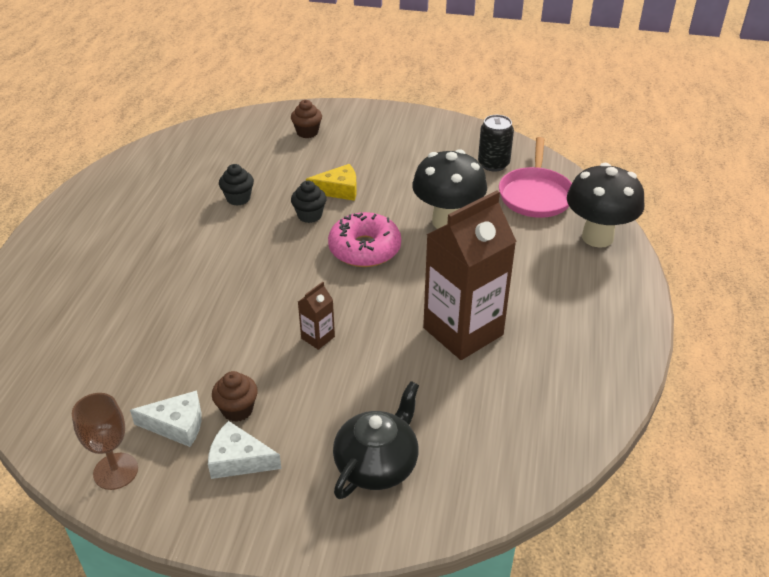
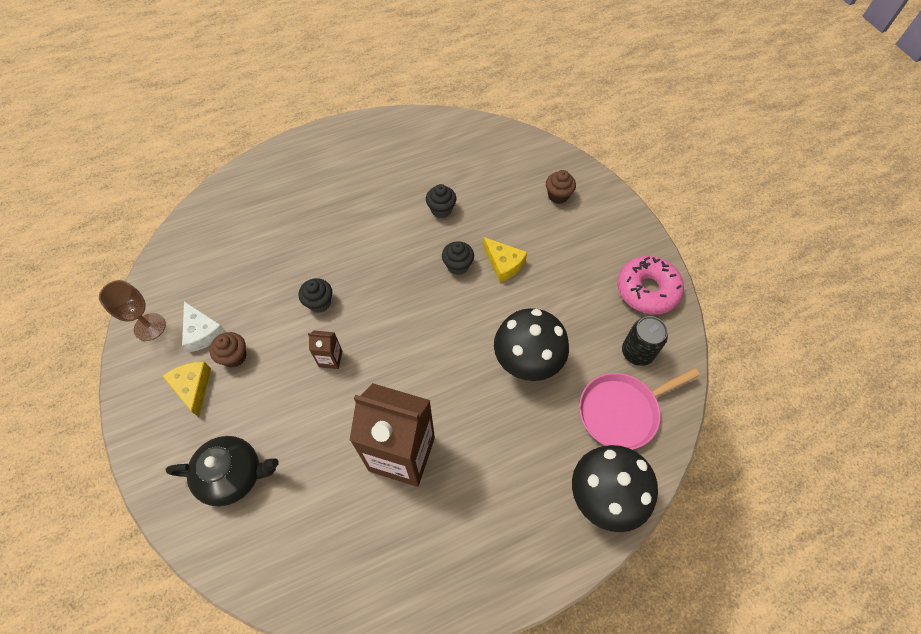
camera: 55 degrees right, 20 degrees up
(239, 460) = (193, 387): white cheese -> yellow cheese
(245, 319) = (319, 303): none -> black cupcake
(364, 249) = (447, 327): pink donut -> pink donut (647, 290)

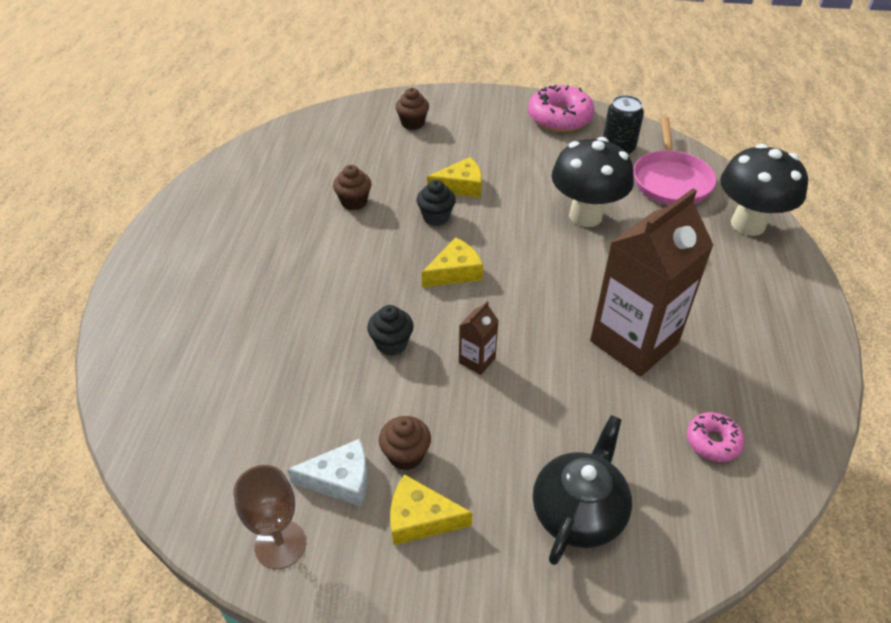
camera: 60 degrees left, 15 degrees down
(330, 544) = (713, 442): none -> pink donut
(407, 305) = (455, 272): none -> yellow cheese
(441, 210) = (354, 202): black cupcake -> brown cupcake

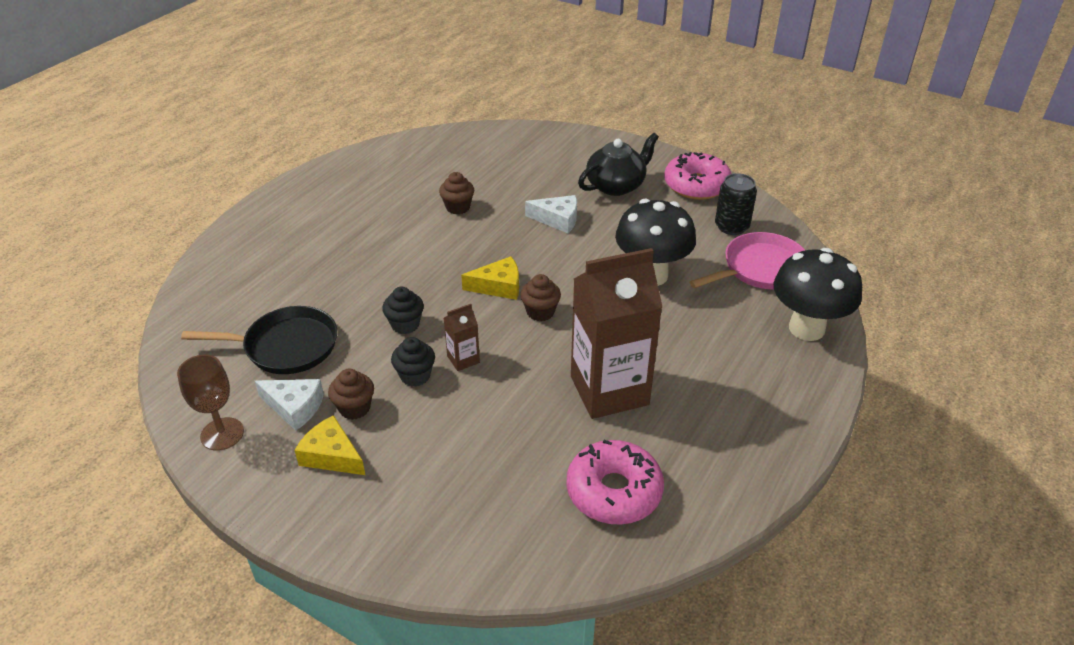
camera: 25 degrees right, 5 degrees down
(281, 413) = (286, 346): none -> black pan
(412, 123) = (556, 156): brown cupcake -> brown cupcake (540, 312)
(436, 217) = (516, 238): black cupcake -> black cupcake (415, 376)
(460, 186) = (557, 219): yellow cheese -> white cheese
(578, 511) = (456, 498): black teapot -> black teapot (616, 185)
(671, 181) = (760, 269): pink pan -> pink pan turned 150 degrees counterclockwise
(713, 442) = (614, 491): pink donut -> pink donut, size x1.80

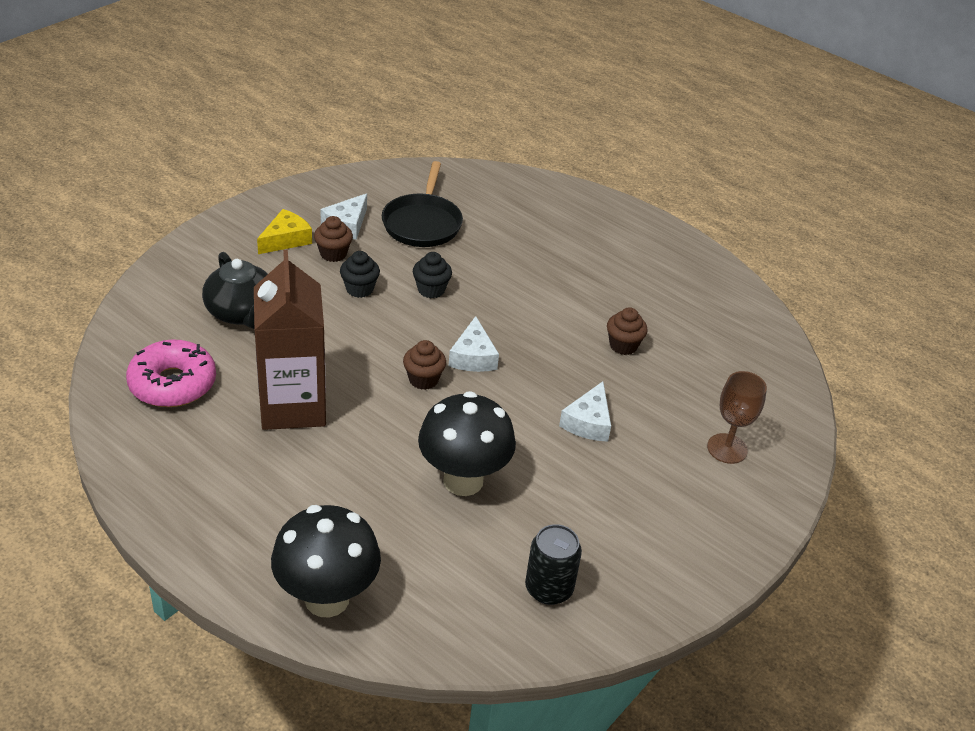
camera: 95 degrees right, 0 degrees up
(222, 434) = (332, 191): brown goblet -> brown goblet (727, 448)
(463, 359) = (371, 319): brown carton -> none
(498, 286) = (473, 356): yellow cheese -> white cheese
(616, 185) = (659, 491): black teapot -> black teapot (241, 313)
(696, 185) = (654, 578): pink donut -> none
(760, 269) = (452, 591): pink pan -> none

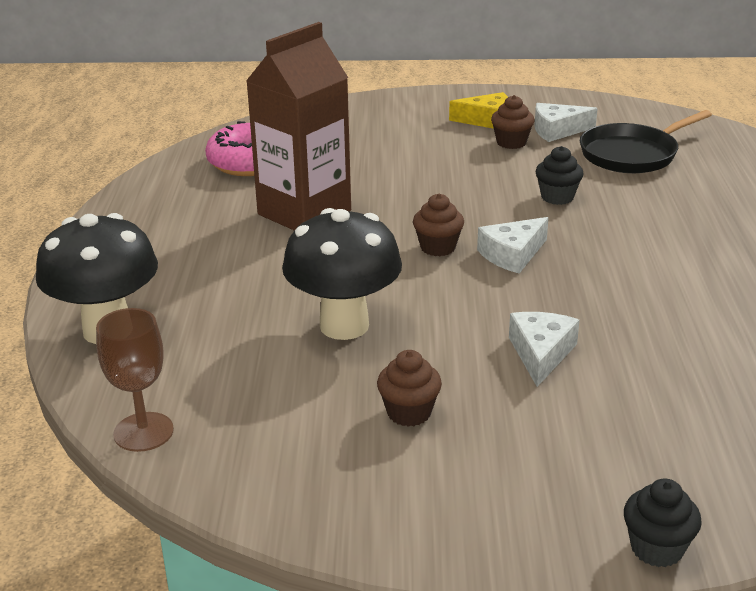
camera: 55 degrees right, 10 degrees down
(241, 313) = (372, 146): black teapot -> none
(359, 289) = (492, 171): black cupcake -> black cupcake (656, 548)
(549, 589) = (272, 440): black can -> none
(588, 422) = (541, 354): white cheese -> white cheese turned 120 degrees clockwise
(623, 345) = (692, 321): brown cupcake -> brown cupcake (409, 413)
(727, 448) = (668, 462): brown goblet -> brown goblet (143, 432)

